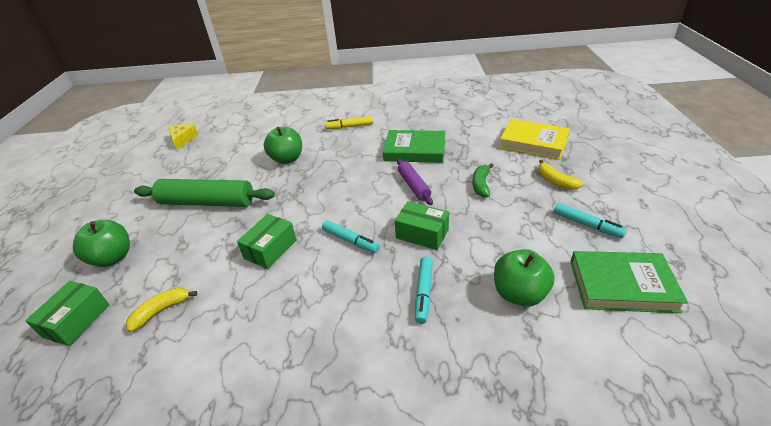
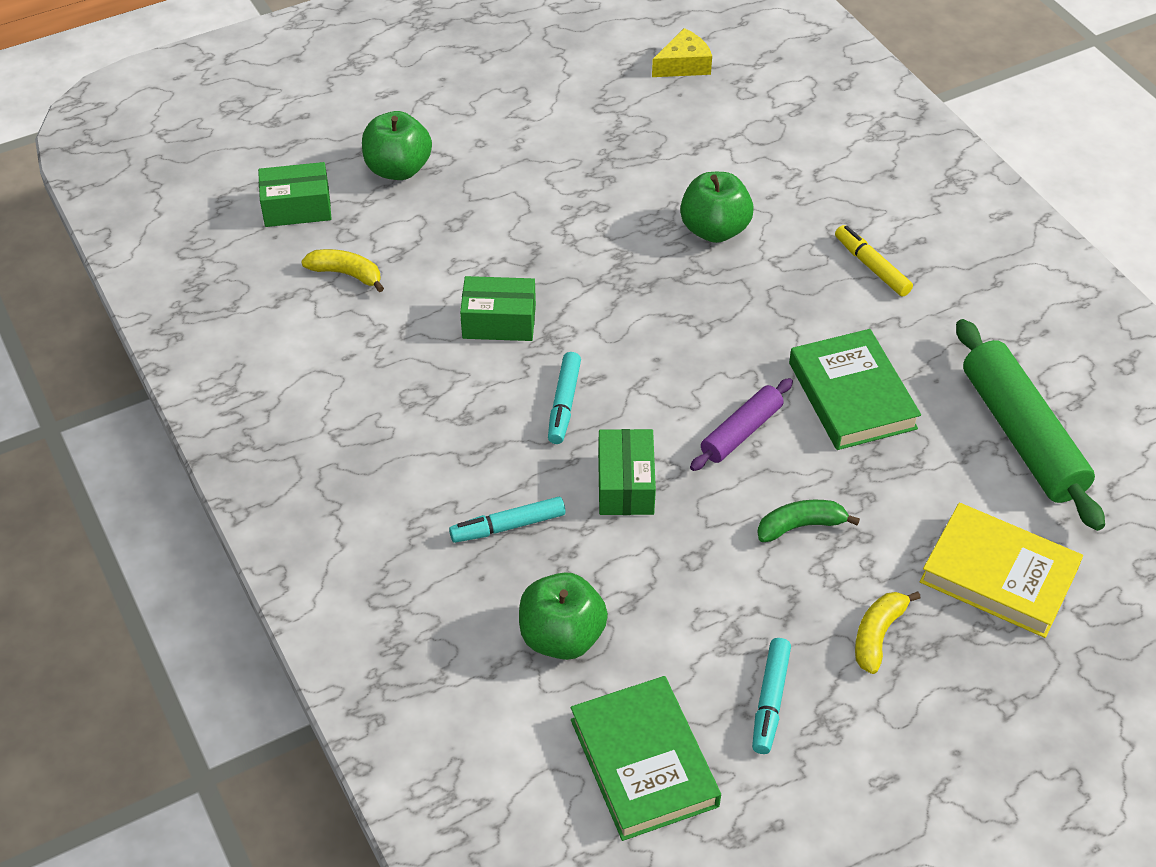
camera: 60 degrees right, 10 degrees up
(207, 202) = (551, 195): green rolling pin -> green rolling pin (1021, 435)
(533, 143) = (998, 575): yellow book -> yellow book turned 60 degrees counterclockwise

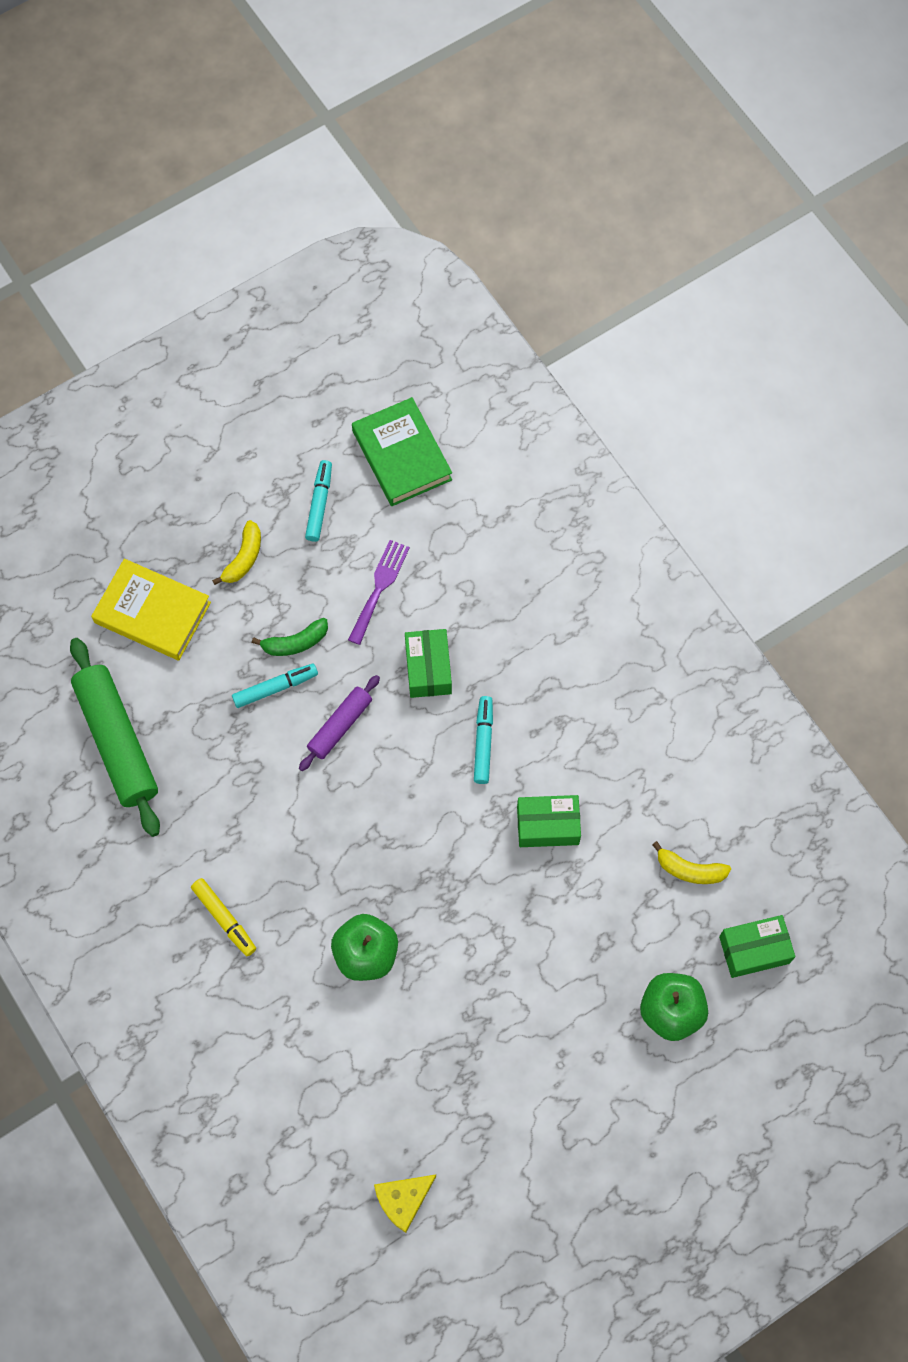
camera: 175 degrees right, 20 degrees up
(508, 526) = (513, 624): turquoise marker -> turquoise marker (275, 688)
(562, 637) = (464, 539): green apple -> none
(685, 583) = (379, 587): none -> purple fork
(852, 395) = (250, 770): green book -> none

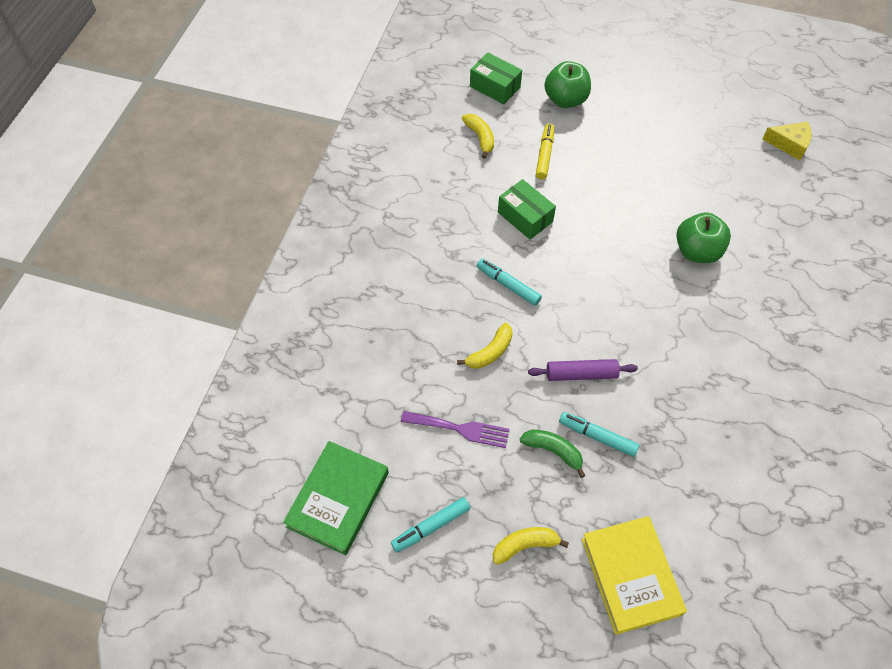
camera: 130 degrees left, 10 degrees down
(117, 741) = (742, 510): green rolling pin -> none
(224, 919) = (766, 341): yellow marker -> yellow marker (544, 155)
(379, 587) = (460, 429): purple fork -> purple fork turned 150 degrees counterclockwise
(428, 669) = (490, 352): green box -> yellow banana
(483, 742) = (508, 285): turquoise marker -> turquoise marker turned 75 degrees clockwise

